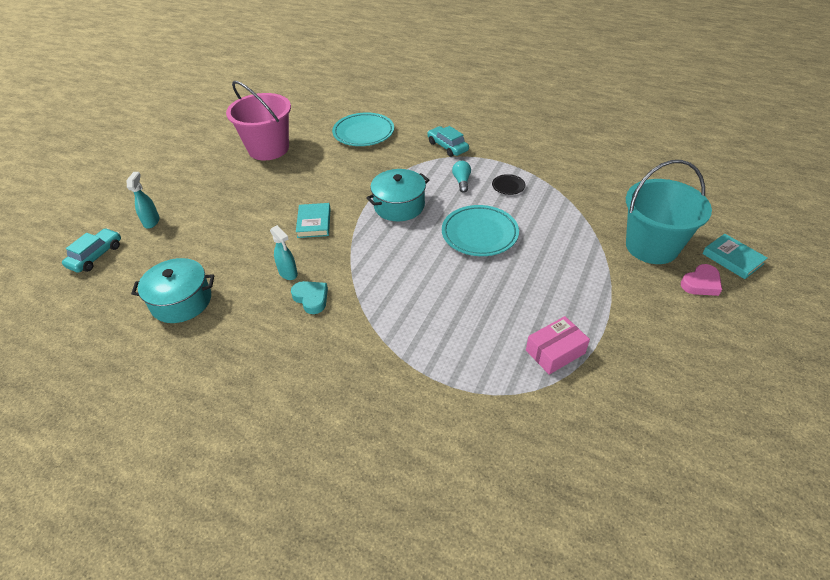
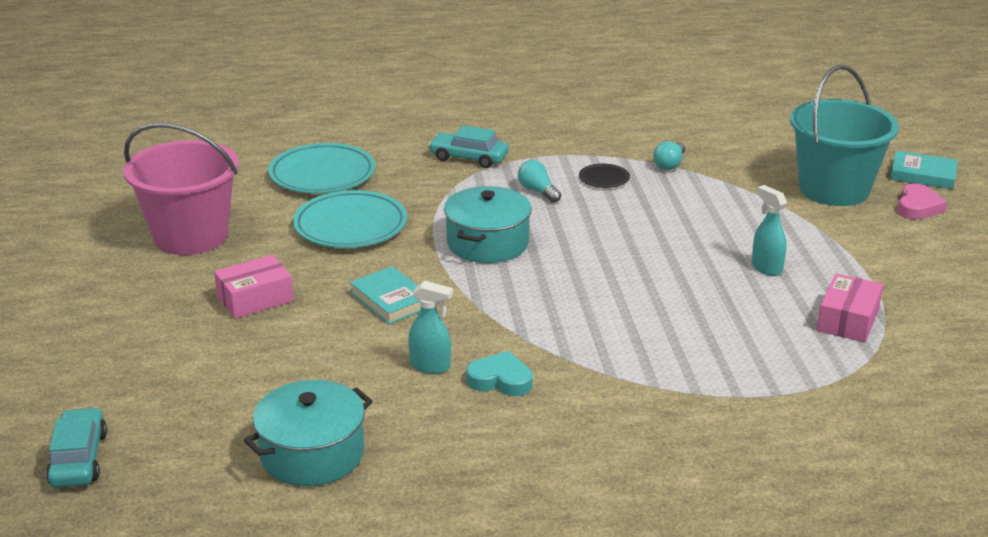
camera: 35 degrees left, 15 degrees down
(152, 221) = (117, 385): turquoise spray bottle -> turquoise spray bottle (766, 268)
(256, 196) = (255, 299): none -> pink box
(479, 234) = (630, 239): turquoise plate -> turquoise plate (350, 226)
(559, 190) = (669, 164): none -> turquoise light bulb

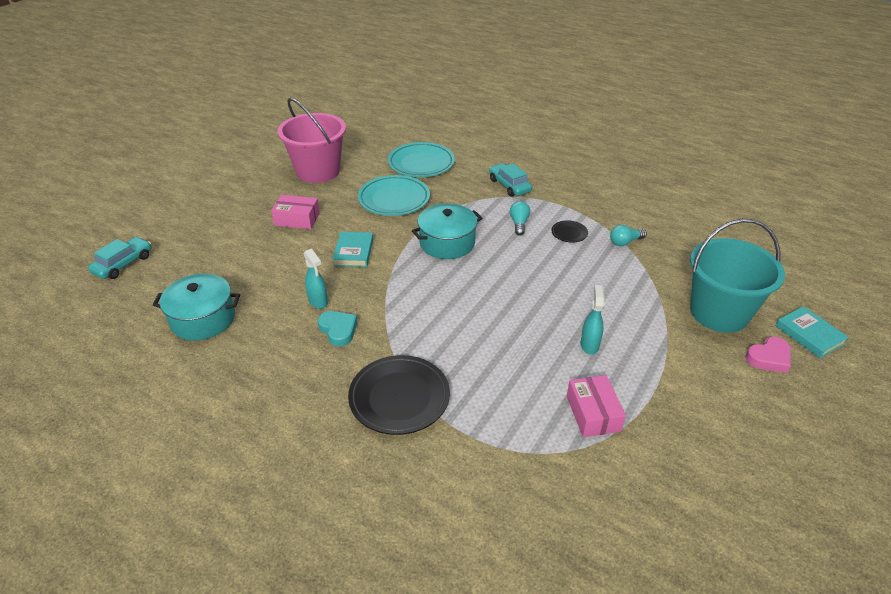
camera: 40 degrees right, 10 degrees up
(662, 402) = (399, 398): none -> black plate
(847, 320) = (593, 413): pink box -> pink box turned 75 degrees counterclockwise

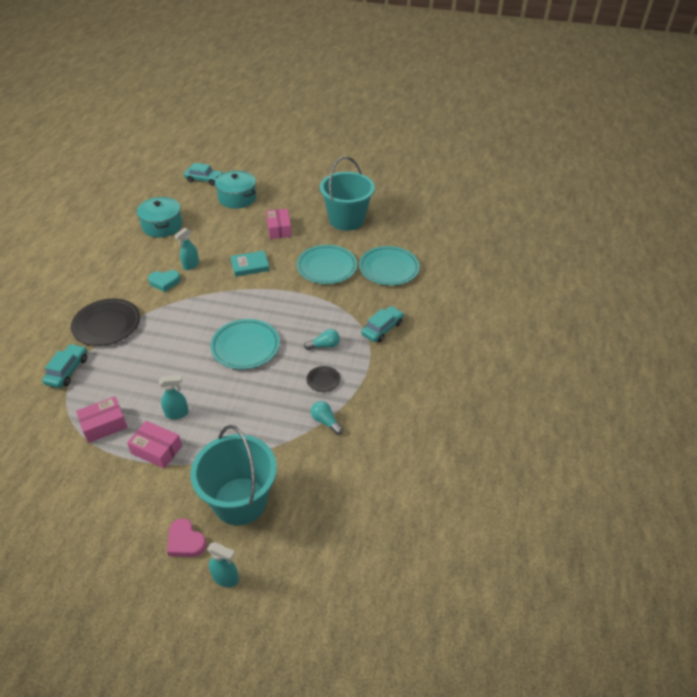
camera: 70 degrees right, 5 degrees up
(318, 171) = (346, 220): pink bucket -> turquoise bucket
(338, 330) = (164, 282): turquoise heart -> turquoise heart turned 45 degrees clockwise
(447, 243) = (279, 309): turquoise pot -> turquoise pot (237, 198)
(478, 448) = (67, 370): none -> turquoise car
(498, 277) = (245, 347): none -> turquoise plate
(642, 368) = (157, 450): none -> pink box
(809, 335) = (226, 578): turquoise book -> turquoise spray bottle

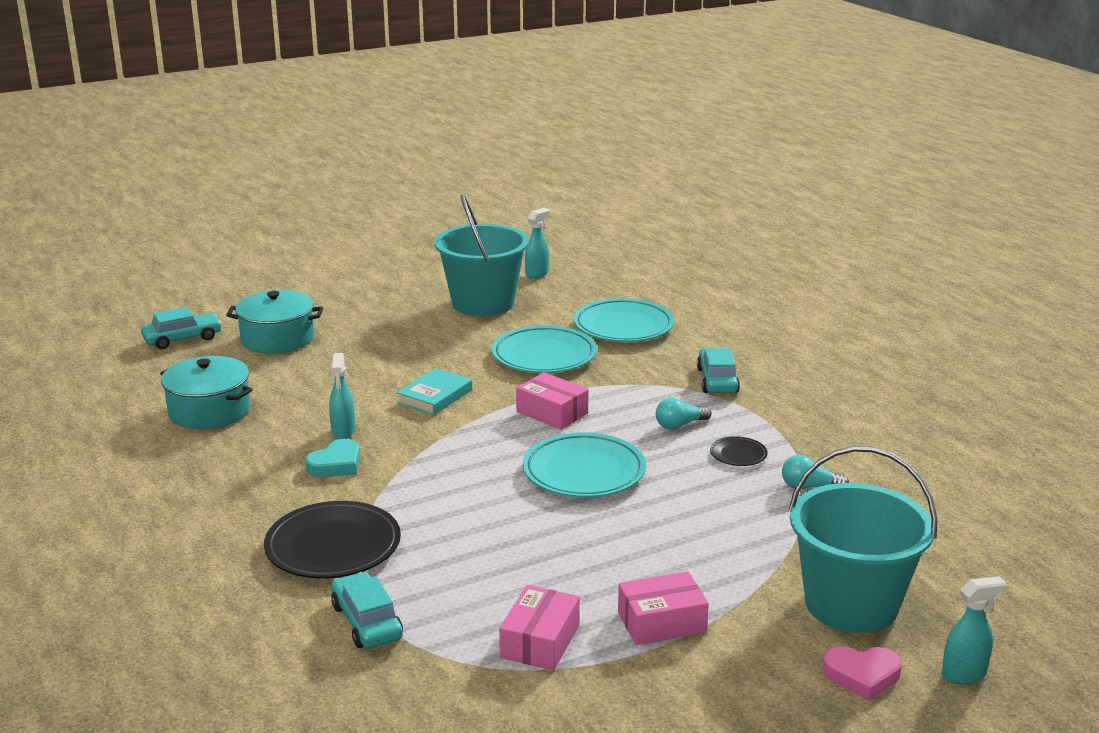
camera: 40 degrees left, 20 degrees down
(177, 413) = (619, 576): turquoise spray bottle -> turquoise spray bottle (537, 274)
(279, 229) = (405, 346): pink box -> pink box (552, 413)
(324, 345) = (680, 425): turquoise light bulb -> turquoise light bulb turned 150 degrees counterclockwise

